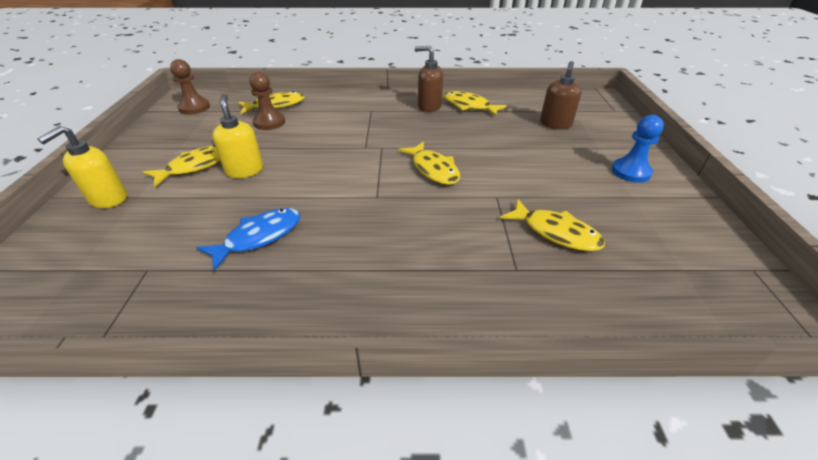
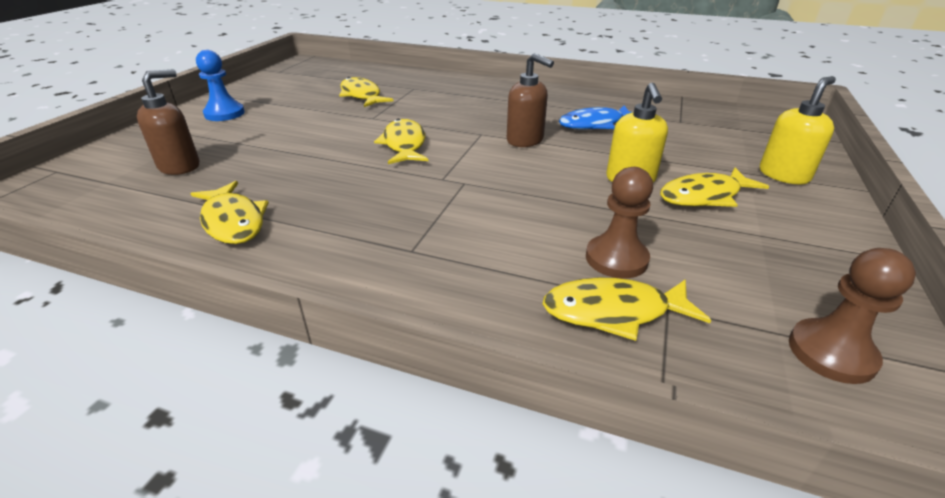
camera: 160 degrees left, 5 degrees down
(429, 106) = (300, 235): brown soap dispenser -> brown soap dispenser (525, 140)

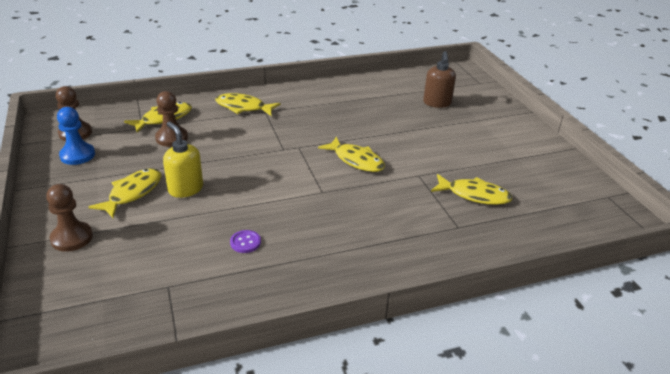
camera: 140 degrees right, 0 degrees up
(224, 114) = (510, 137): blue pawn -> blue pawn (77, 155)
(233, 221) = (355, 95): yellow fish -> yellow fish (243, 107)
(525, 140) = (283, 197): brown soap dispenser -> none
(595, 124) = (245, 242): blue fish -> purple button
(784, 175) = (72, 238): yellow soap dispenser -> brown pawn

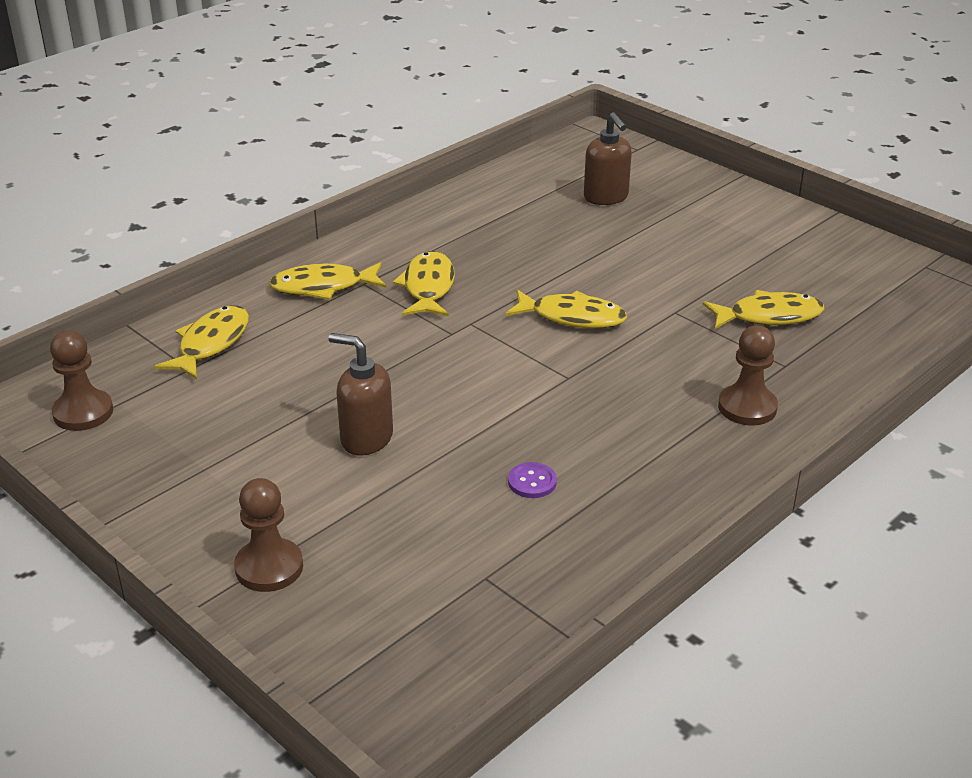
camera: 25 degrees left, 0 degrees up
(77, 155) = (130, 446): blue pawn -> none
(132, 193) = (290, 472): yellow fish -> yellow fish (428, 287)
(171, 138) = (258, 370): brown pawn -> brown pawn (747, 407)
(185, 189) = (366, 439): yellow soap dispenser -> brown soap dispenser

